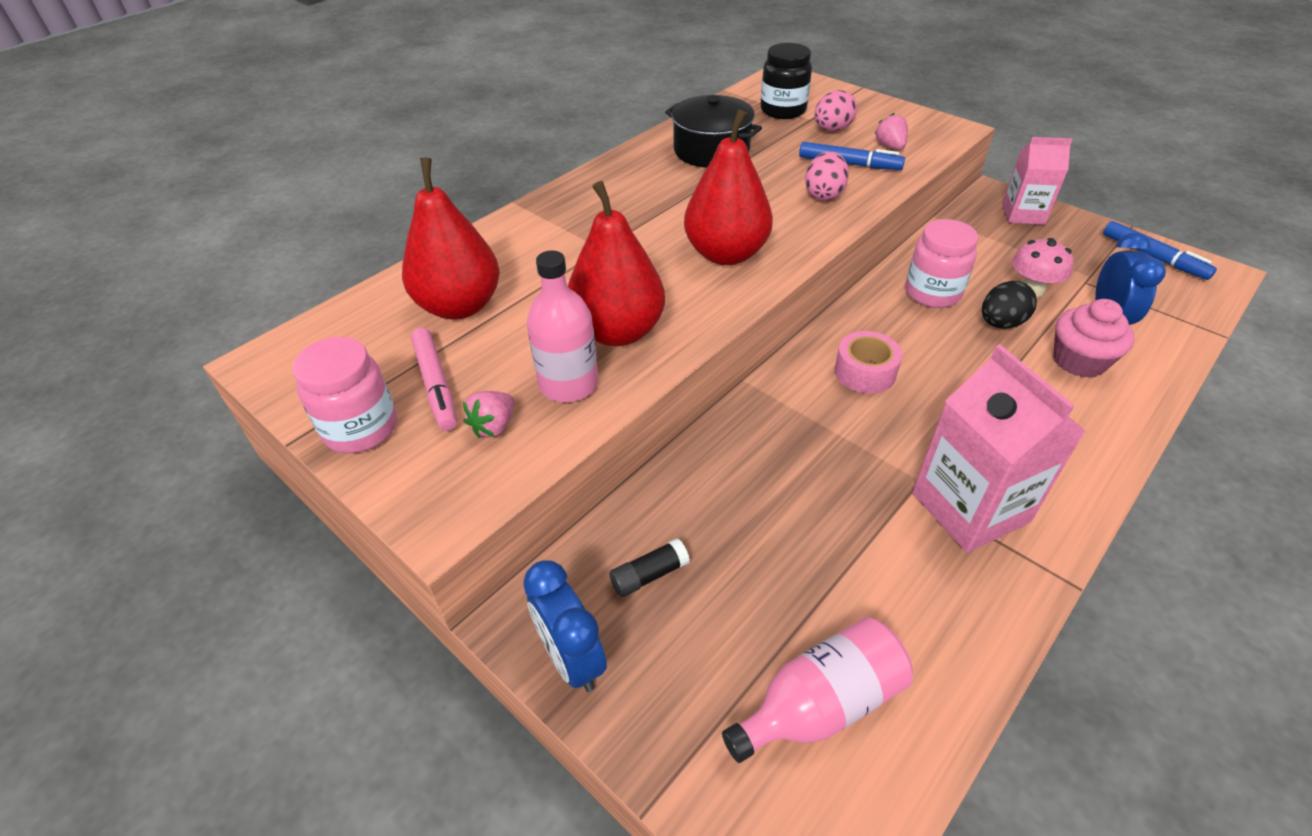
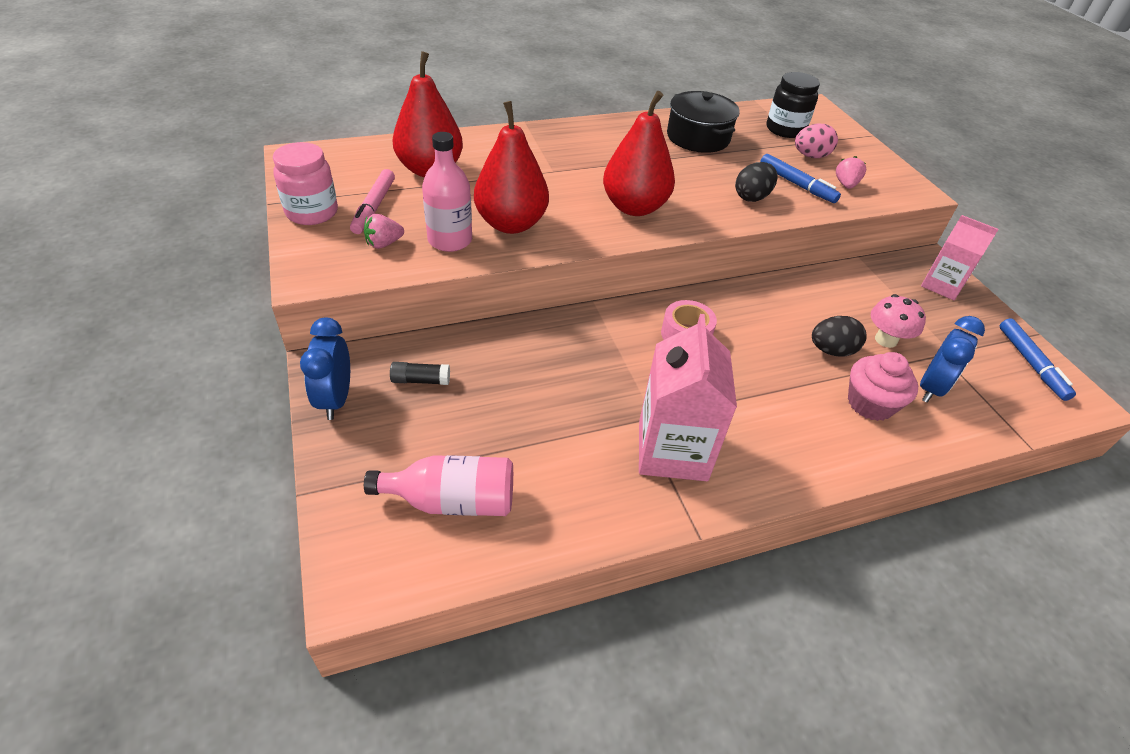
camera: 25 degrees right, 0 degrees up
(824, 194) = (752, 197): pink egg -> black egg
(932, 293) = (797, 307): pink jar -> none

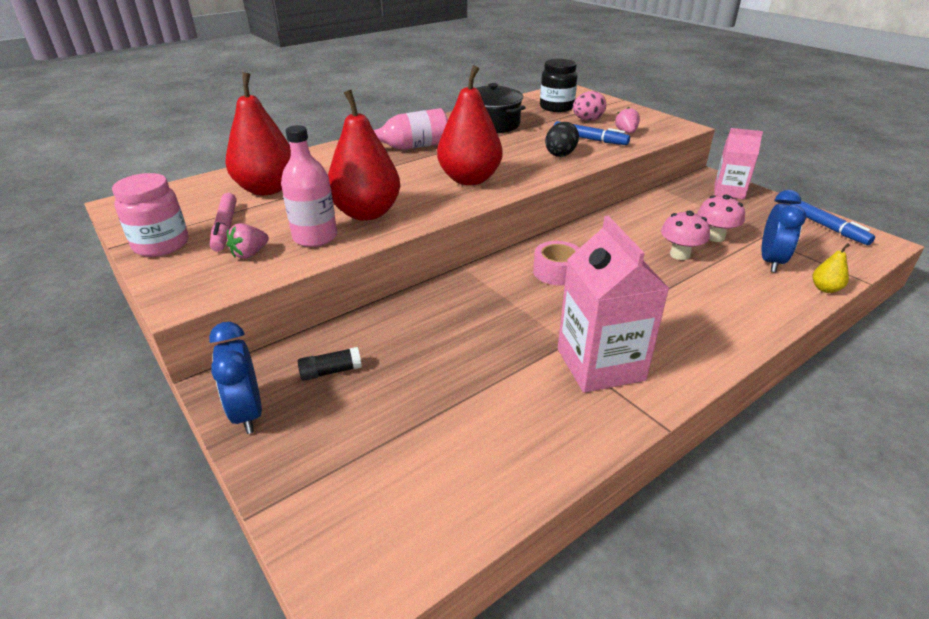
camera: 15 degrees left, 10 degrees down
(452, 501) = (418, 471): pink bottle -> pink bottle (412, 147)
(831, 350) = (680, 254): black egg -> pink mushroom
(870, 403) = (734, 284): pink cupcake -> none
(972, 439) = (825, 289): none -> yellow pear

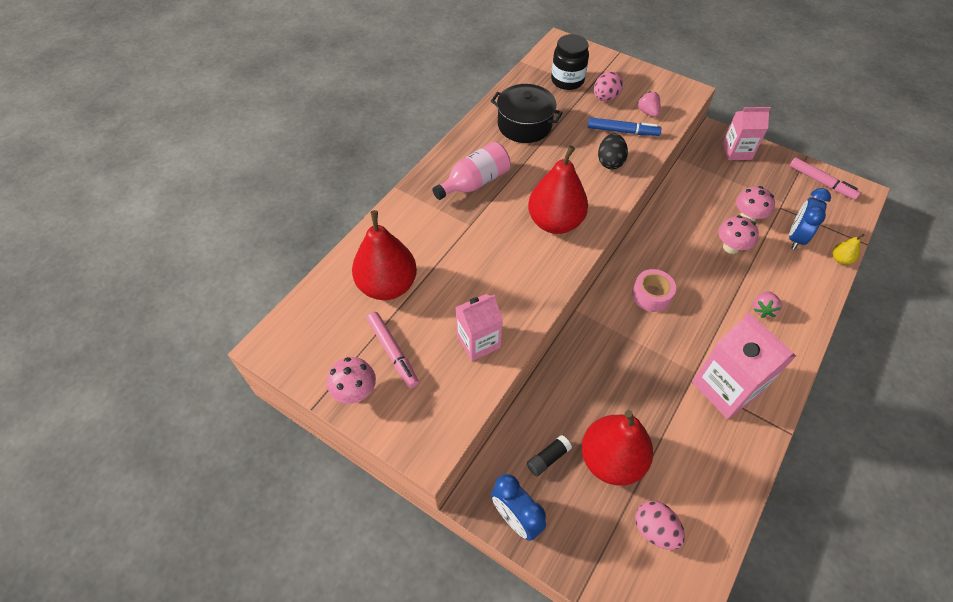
camera: 20 degrees left, 20 degrees up
(161, 245) = (355, 392): pink jar -> pink mushroom
(250, 254) = (440, 380): pink strawberry -> pink strawberry (762, 309)
(315, 237) = (478, 342): pink bottle -> pink carton
(367, 213) = (499, 296): red pear -> red pear (611, 459)
(408, 474) = (655, 530): none -> pink egg
(771, 261) = (796, 237): blue clock -> blue clock turned 150 degrees counterclockwise
(827, 227) = (821, 182): blue marker -> pink marker

